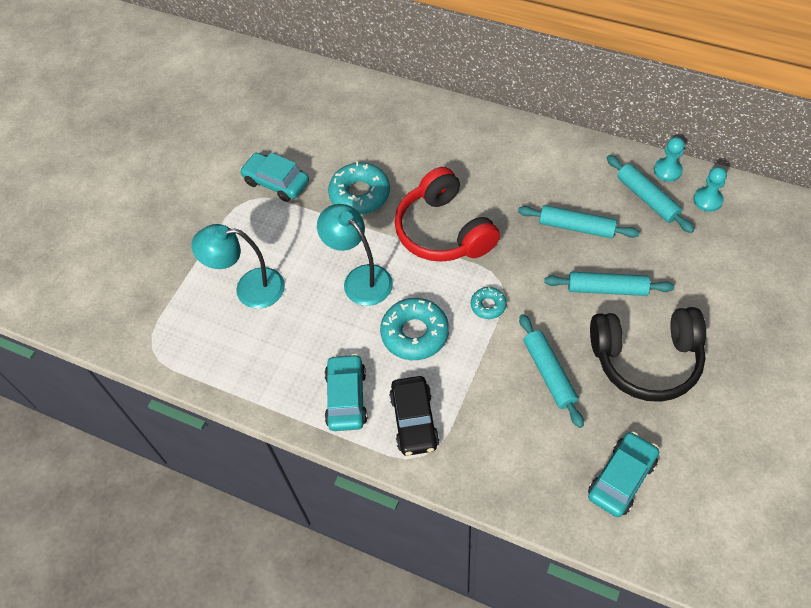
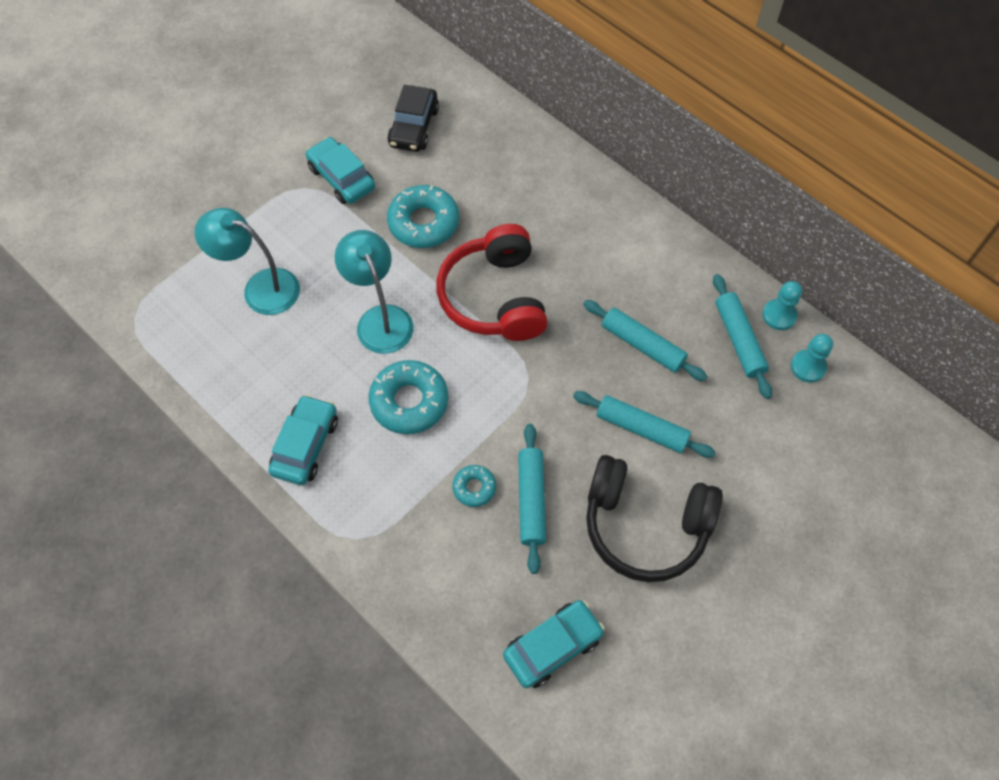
camera: 15 degrees right, 5 degrees up
(414, 420) = (364, 497): black car -> black car (414, 127)
(488, 305) = (502, 399): turquoise donut -> turquoise donut (474, 488)

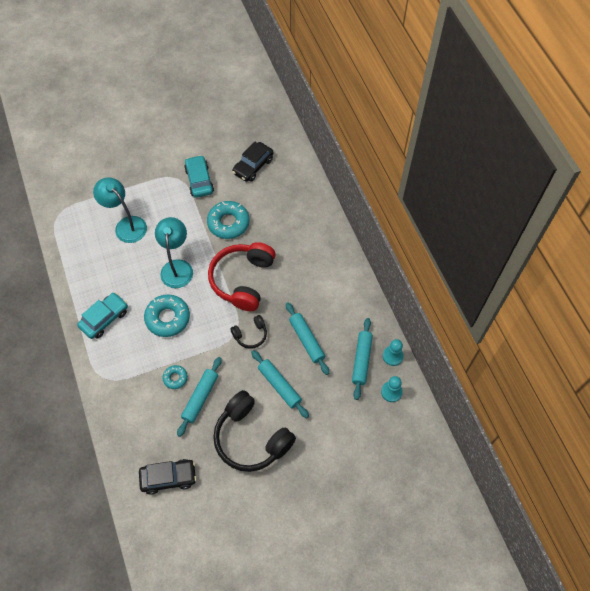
camera: 25 degrees right, 0 degrees up
(552, 646) = (168, 477): turquoise car -> black car
(553, 372) = (250, 335): none -> black headphones

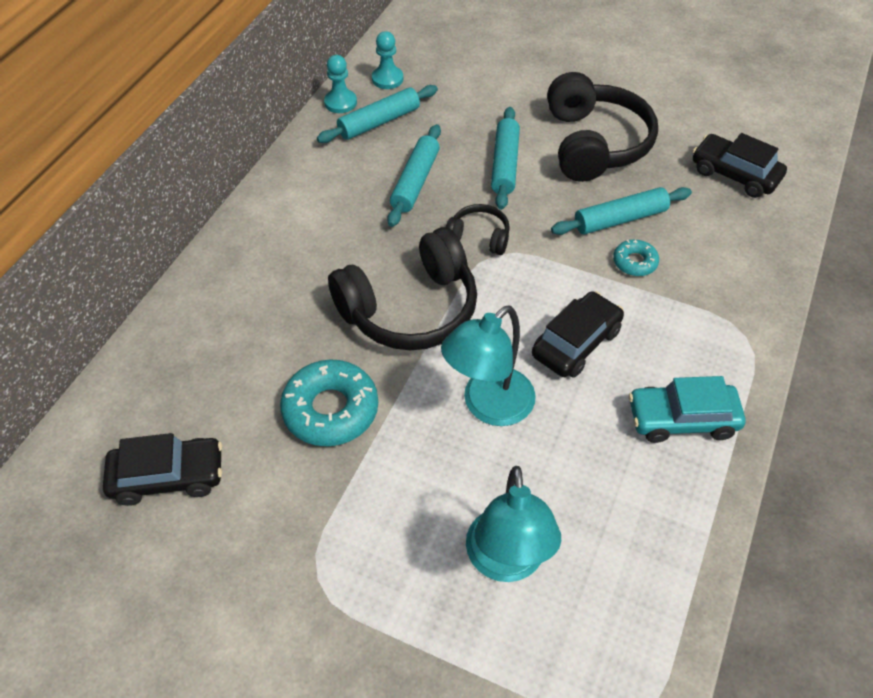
camera: 135 degrees left, 10 degrees down
(168, 318) = (576, 343): turquoise donut -> black car
(199, 180) = (286, 535): turquoise car -> none
(243, 280) = (410, 309): red headphones -> black headphones

